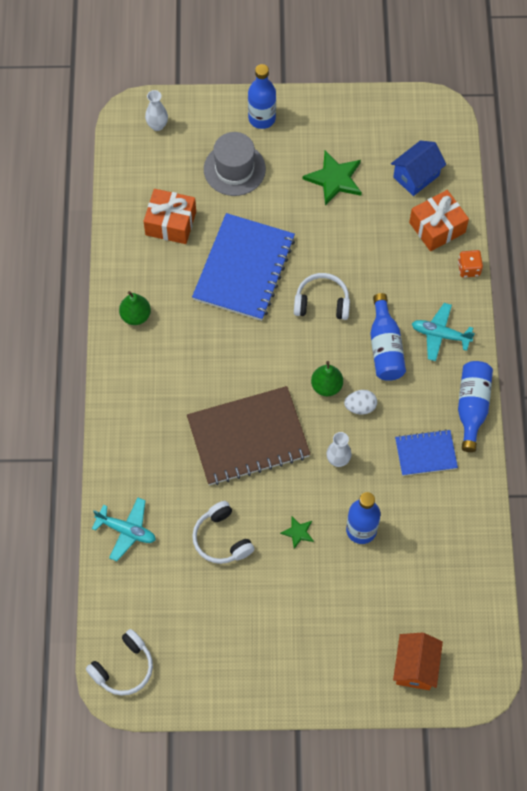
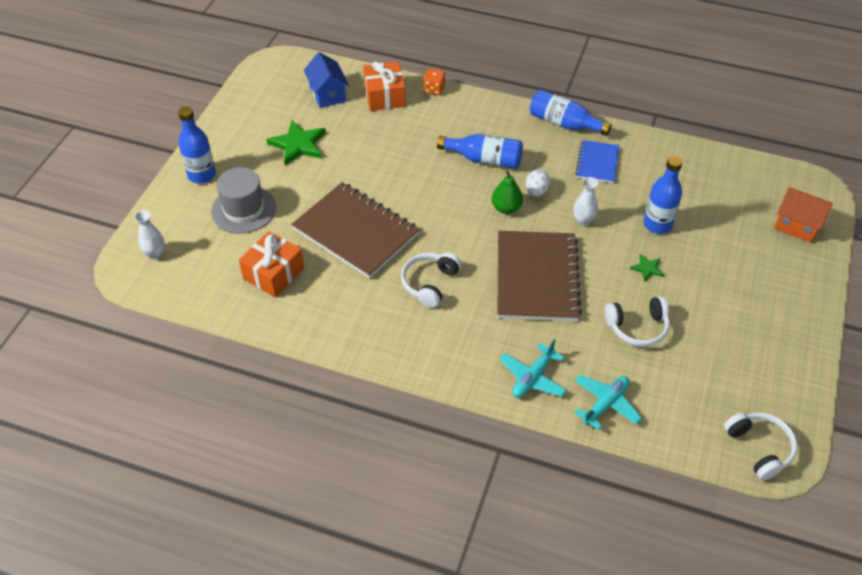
camera: 70 degrees left, 15 degrees down
(136, 316) = (363, 330): green pear -> none
(244, 269) = (355, 232): blue notebook -> brown notebook
(322, 303) = (420, 188): white headphones -> white headphones (430, 283)
(440, 335) = (488, 123): turquoise plane -> turquoise plane (532, 377)

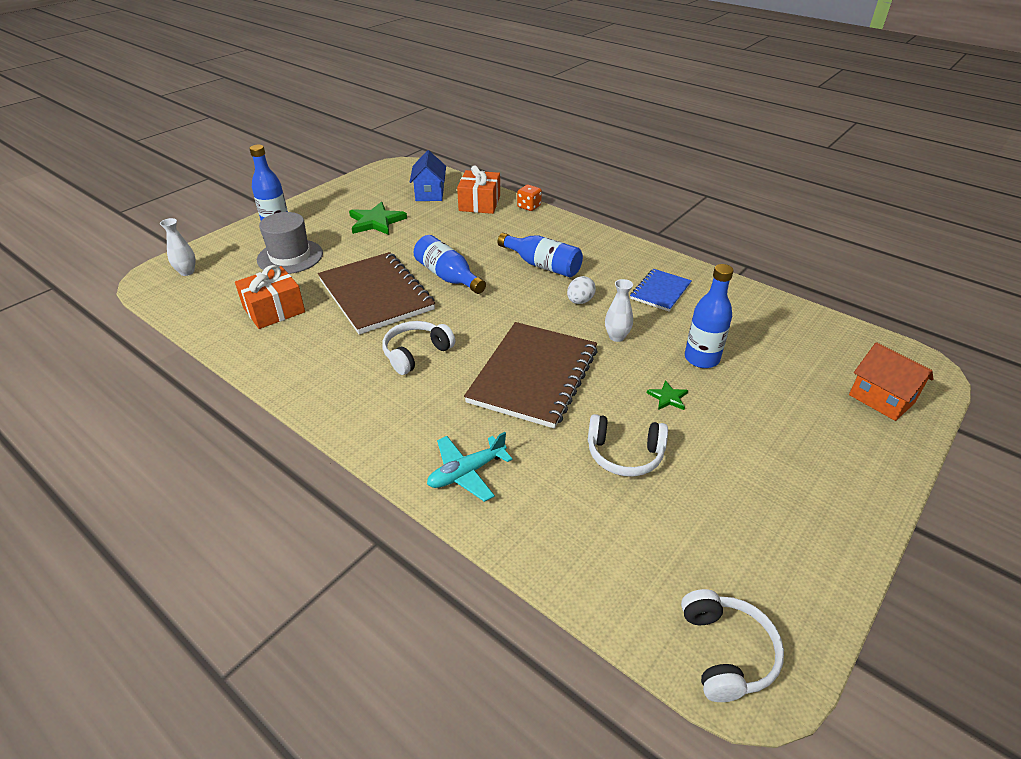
camera: 20 degrees right, 10 degrees down
(506, 208) = (539, 308): green pear -> none
(564, 123) = (642, 254): blue bottle -> blue bottle (448, 276)
(605, 404) = (538, 528): turquoise plane -> none

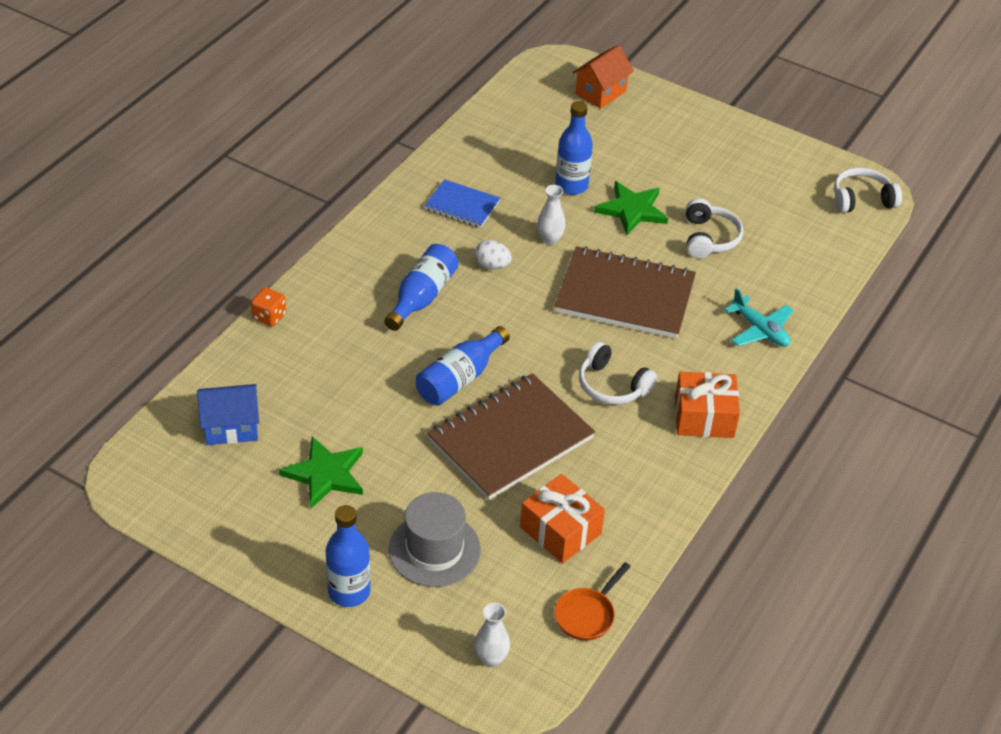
camera: 100 degrees left, 5 degrees up
(190, 314) = (587, 614): none -> orange pan
(479, 203) = (261, 368): orange gift -> orange gift (704, 417)
(668, 397) = (632, 210): green star -> green star, size x1.98

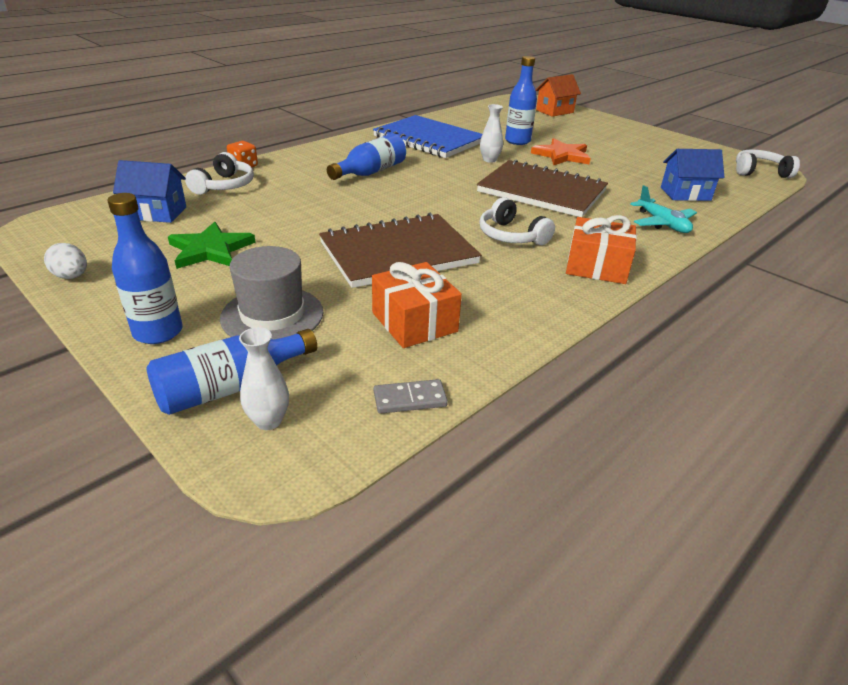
camera: 15 degrees right, 10 degrees down
(459, 379) = (373, 214): blue bottle -> blue bottle (230, 387)
(462, 205) = (429, 139): blue notebook -> blue notebook, size x1.89
(492, 265) = (436, 165): white egg -> white egg (71, 277)
(587, 614) = (410, 399): orange pan -> grey domino
(632, 210) = (562, 155): green star -> orange star
(709, 238) = (623, 174): white headphones -> white headphones (224, 186)
(780, 266) = (685, 194): none -> blue house

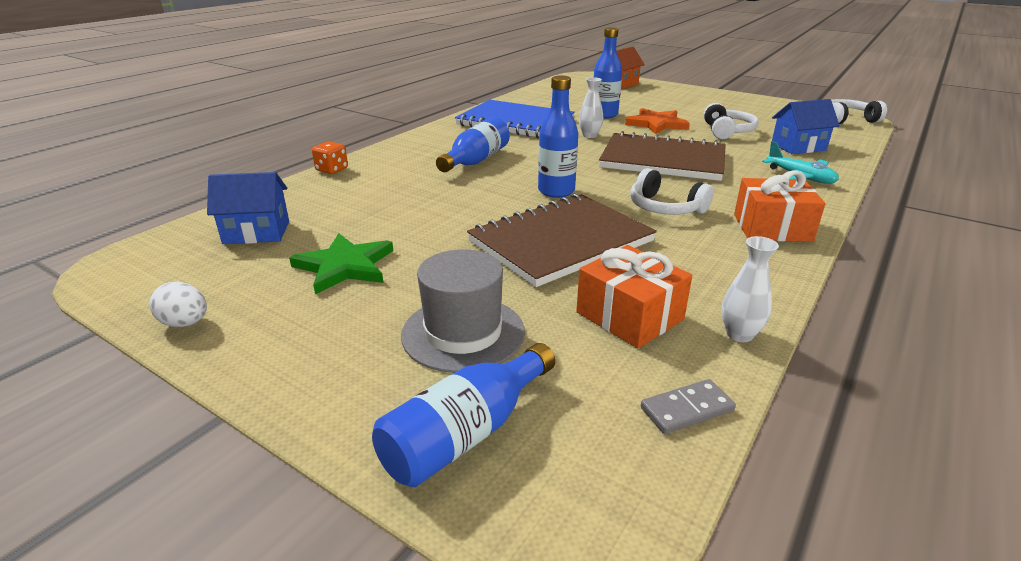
camera: 10 degrees left, 5 degrees down
(158, 332) = (334, 377): blue bottle -> blue bottle (556, 191)
(224, 186) = (321, 193): white headphones -> white headphones (727, 131)
(268, 421) = (539, 470): white vase -> white vase (739, 334)

